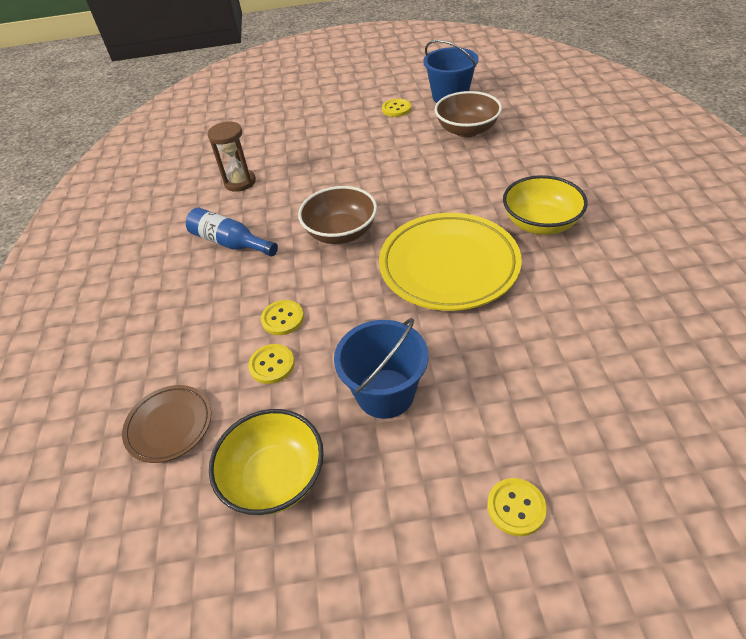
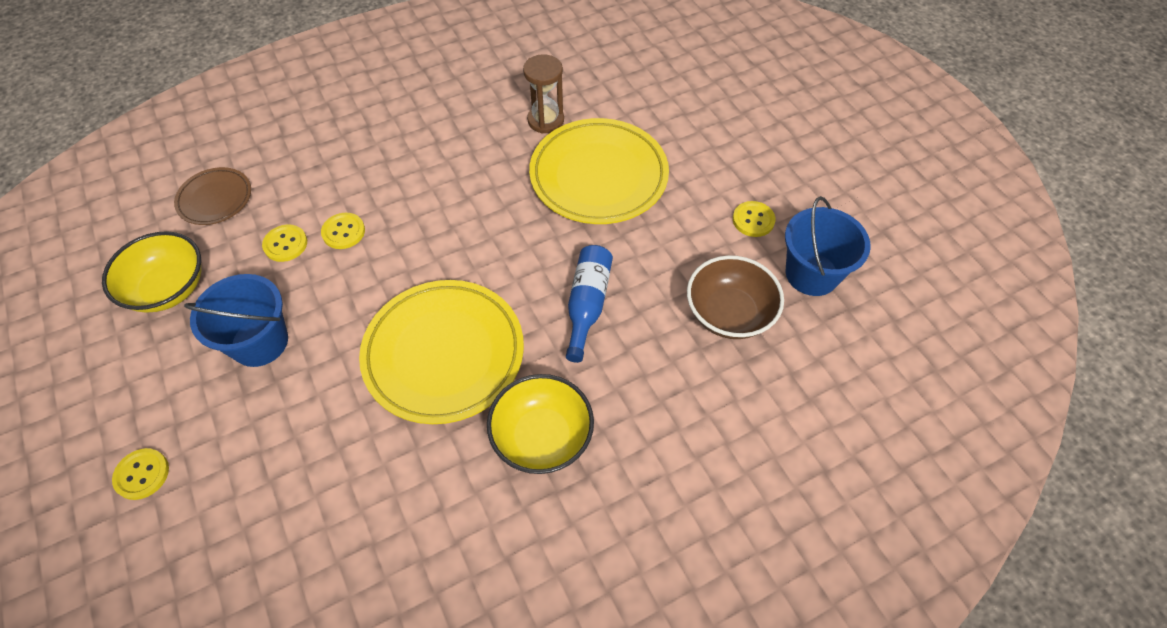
camera: 65 degrees right, 10 degrees up
(230, 243) = (443, 151): blue bottle -> blue bottle (587, 305)
(316, 165) = (598, 176): none -> yellow plate
(341, 233) = (479, 238): brown bowl -> none

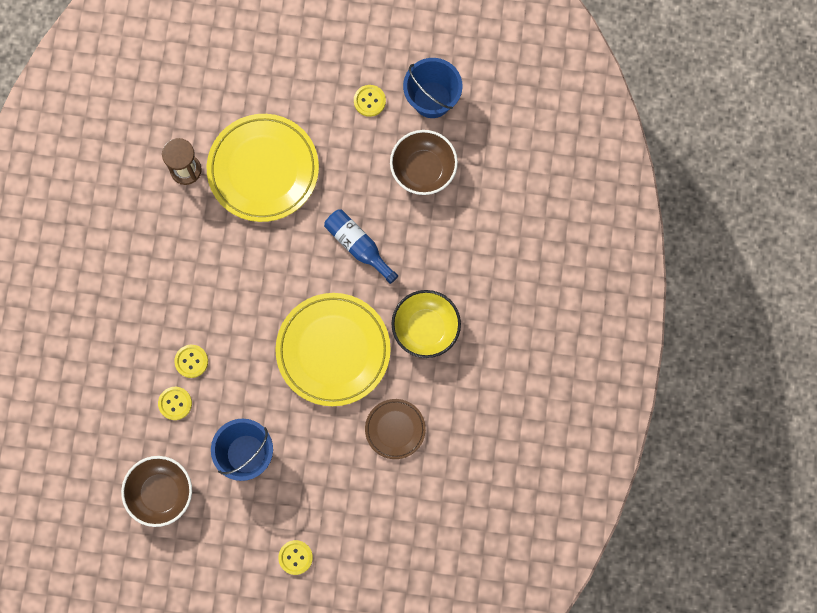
camera: 55 degrees left, 20 degrees up
(168, 288) = (160, 493): yellow bowl -> brown bowl
(215, 199) = (97, 432): brown plate -> brown plate (395, 429)

